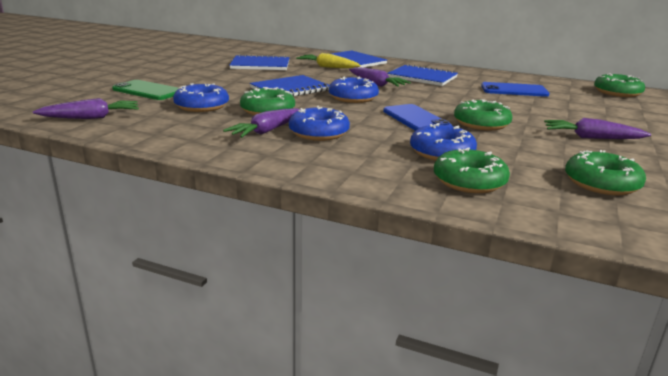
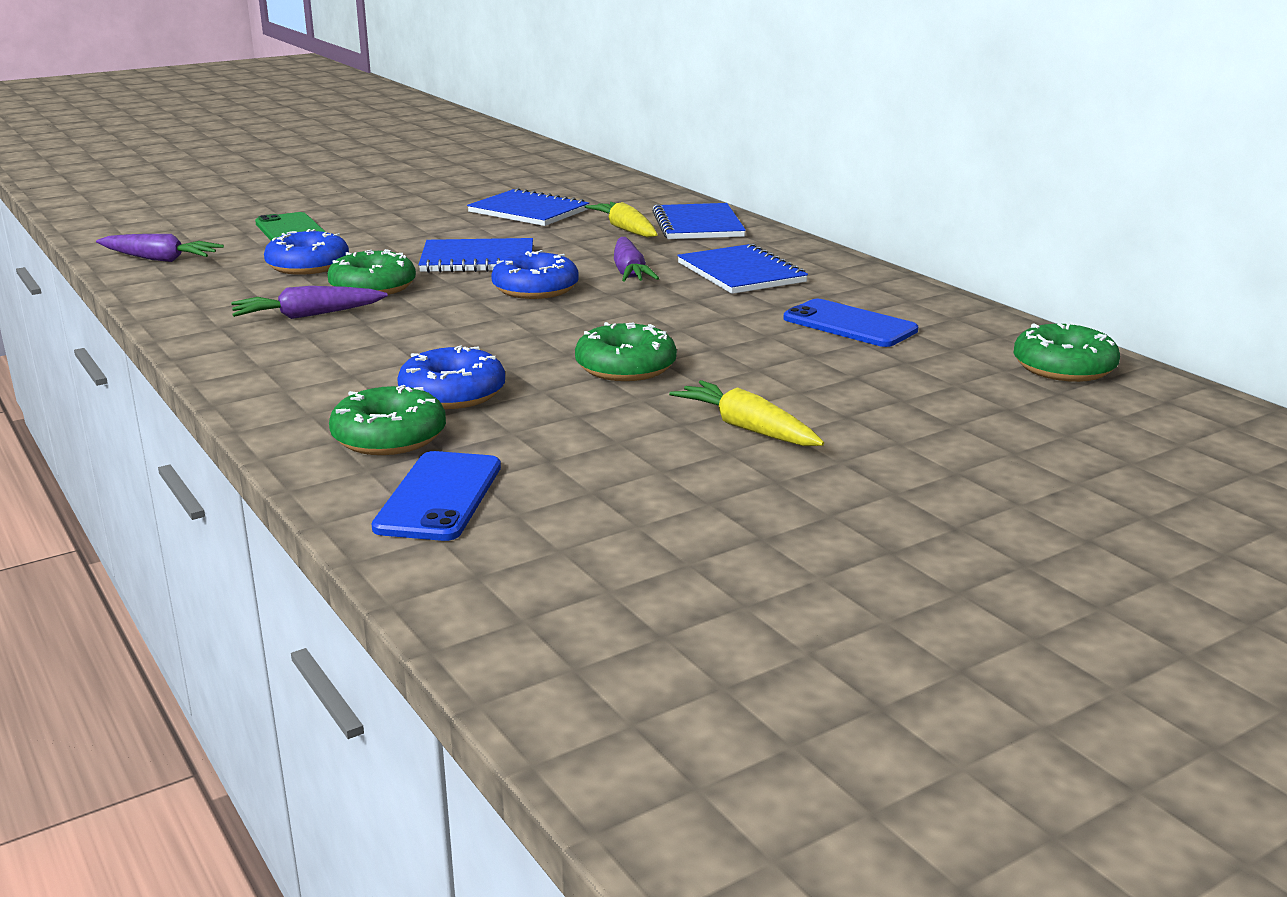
camera: 35 degrees right, 0 degrees up
(319, 133) = (362, 331): blue donut -> none
(416, 119) = (542, 340): blue phone -> blue phone (439, 497)
(592, 138) = (748, 429): purple carrot -> yellow carrot
(601, 183) = (560, 488): green donut -> none

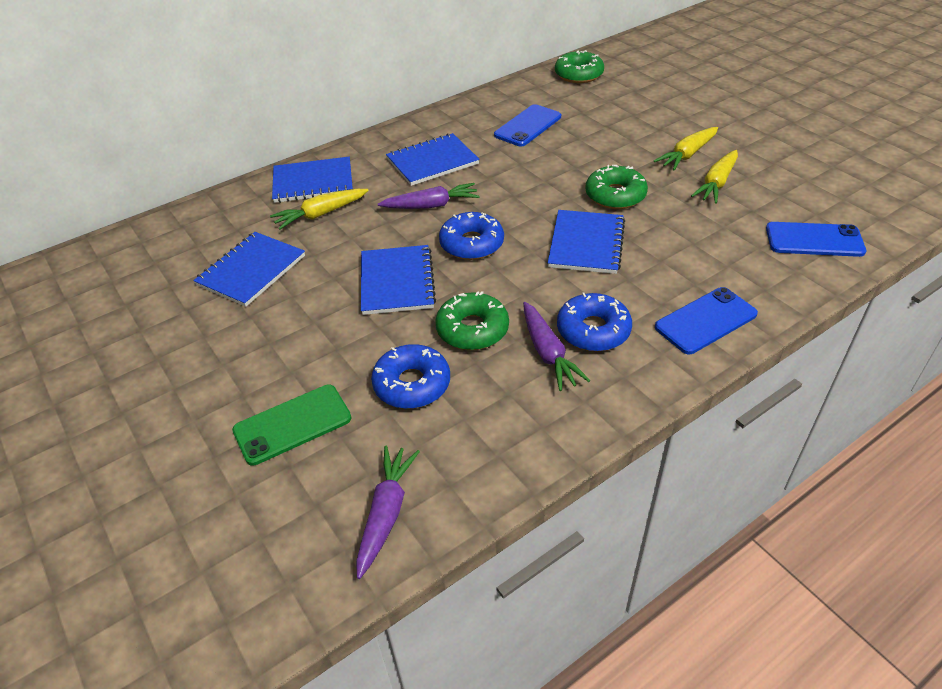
camera: 90 degrees left, 20 degrees up
(300, 395) = (706, 321): none -> blue phone
(389, 437) = (751, 269): green donut -> none
(452, 393) = (678, 255): blue donut -> blue donut (593, 330)
(507, 343) = (586, 244): none -> blue notebook
(644, 441) = (716, 183): none -> yellow carrot

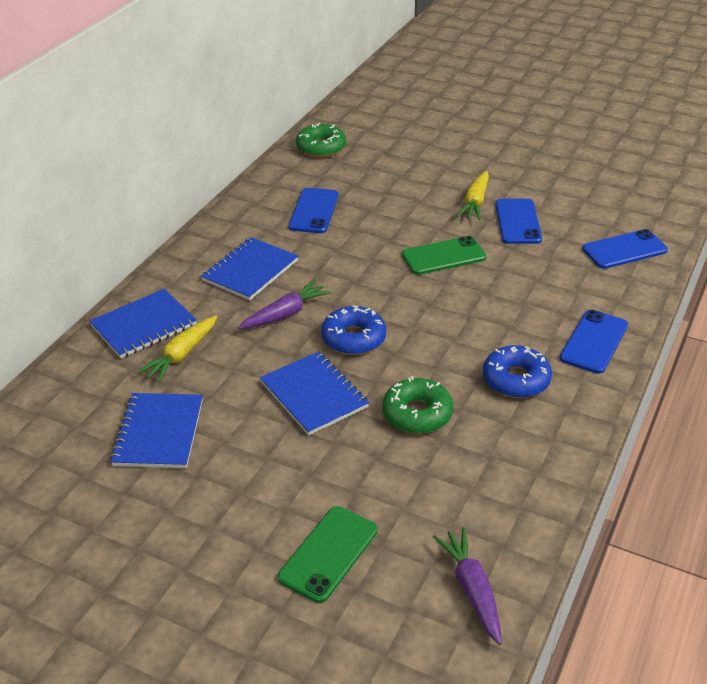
camera: 30 degrees left, 5 degrees down
(412, 384) = (404, 479): blue donut -> none
(548, 352) = (494, 411): purple carrot -> none
(586, 244) = (453, 307): blue notebook -> none
(615, 195) = (443, 256): green donut -> green phone
(716, 183) = (517, 222): yellow carrot -> blue phone

